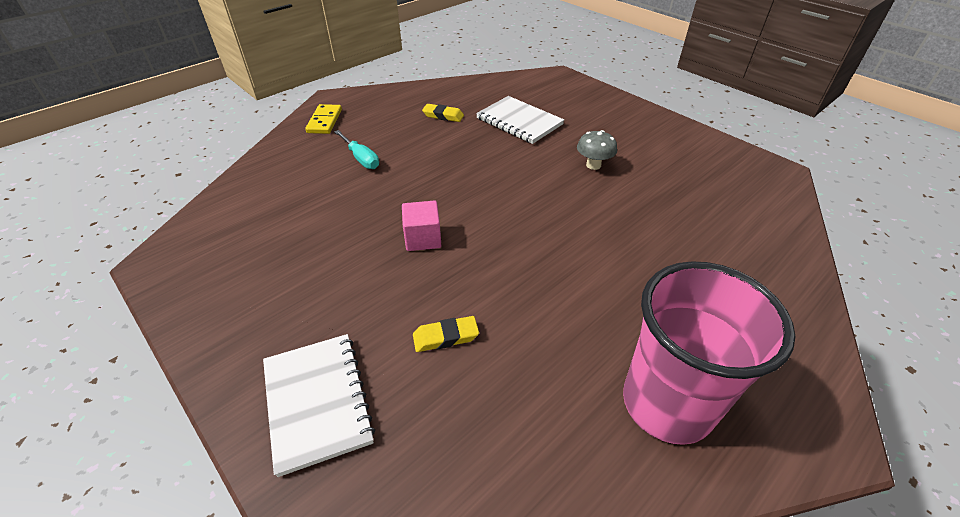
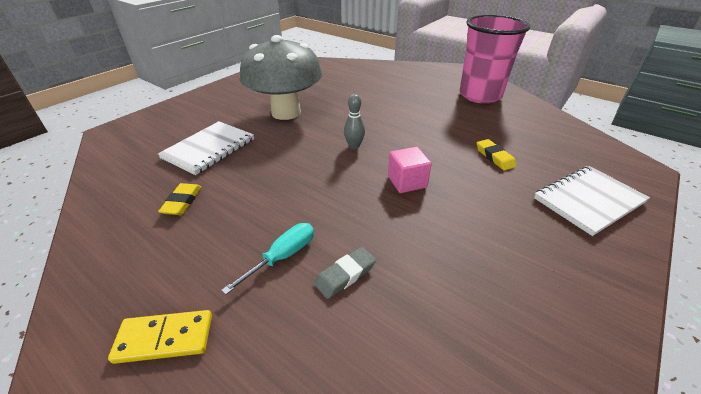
camera: 100 degrees left, 5 degrees down
(327, 184) = (345, 275): none -> grey eraser
(505, 210) = (354, 146): none -> grey bowling pin
(593, 165) = (286, 112): grey mushroom -> grey mushroom, size x2.44

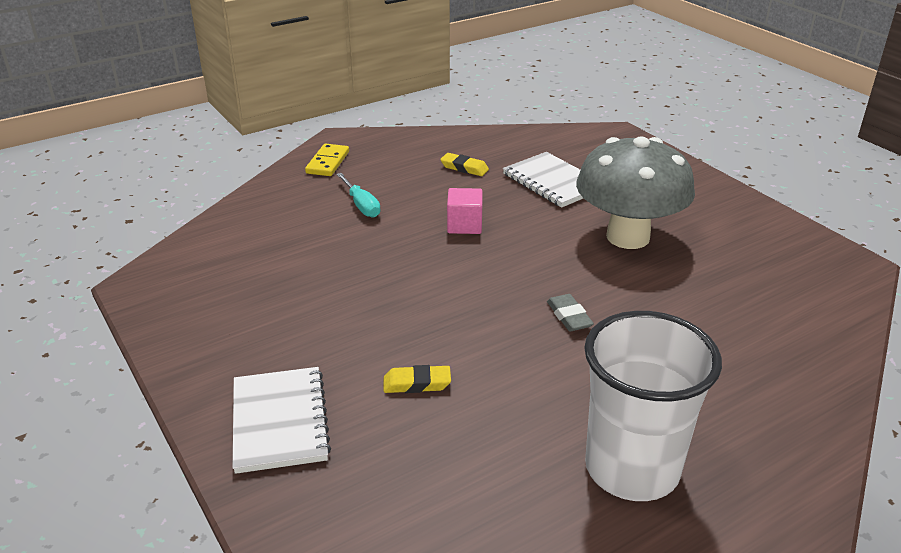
camera: 110 degrees right, 5 degrees down
(345, 275) = (320, 228): grey eraser -> grey eraser (569, 316)
(354, 146) = (510, 273): grey bowling pin -> none
(407, 182) = (413, 291): pink cube -> pink cube (464, 225)
(480, 95) = (632, 469): pink cup -> white cup

